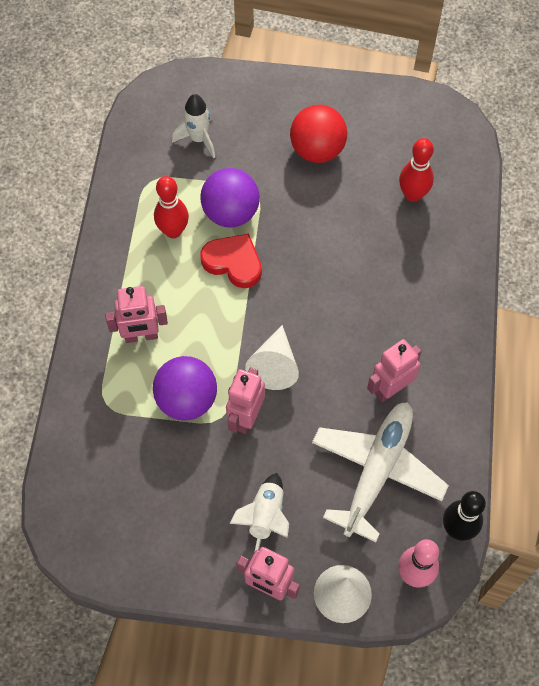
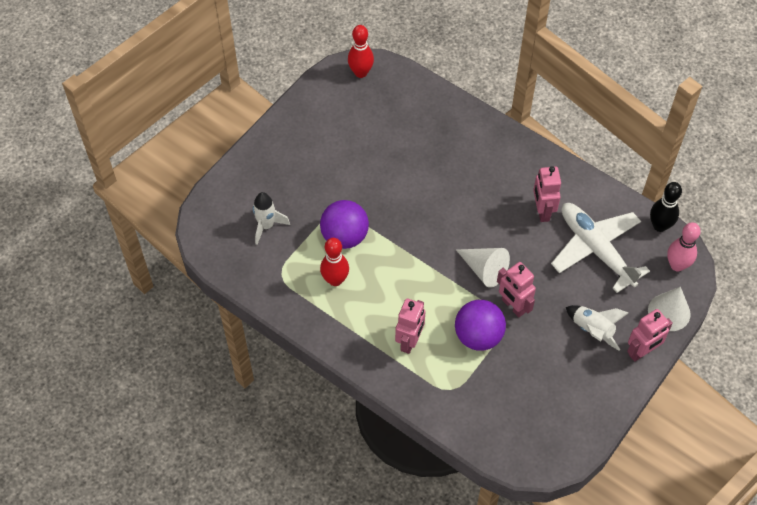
camera: 60 degrees left, 5 degrees down
(233, 262) = (387, 254): red heart -> none
(317, 150) = (329, 158): red ball -> none
(412, 195) = (404, 121): red bowling pin -> red bowling pin (361, 72)

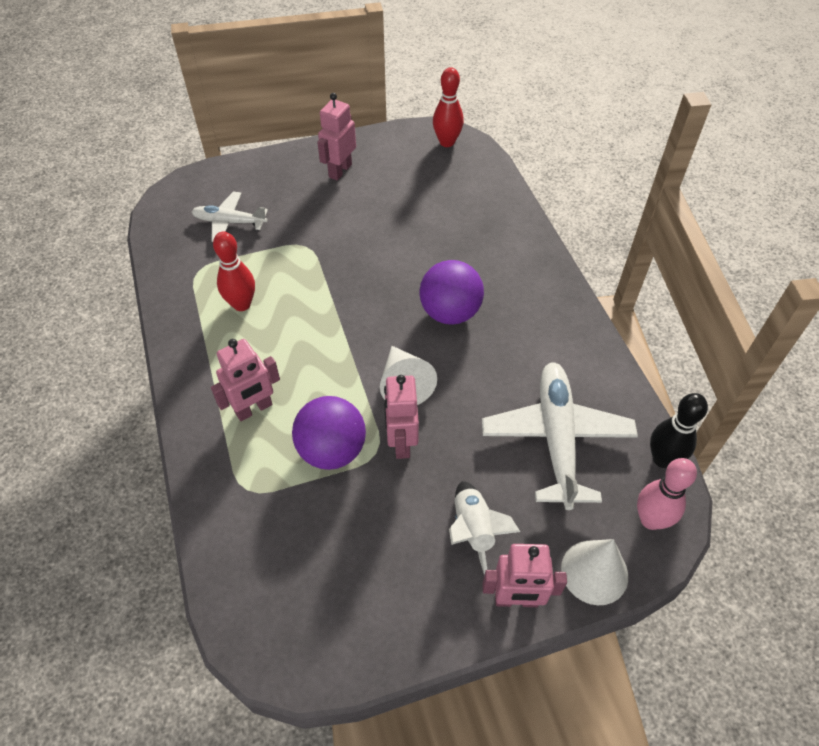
camera: 35 degrees right, 5 degrees down
(266, 226) = (229, 222): white rocket -> white plane
(345, 236) = (291, 270): purple ball -> purple ball (450, 312)
(542, 211) = (525, 361): pink robot -> pink robot (340, 171)

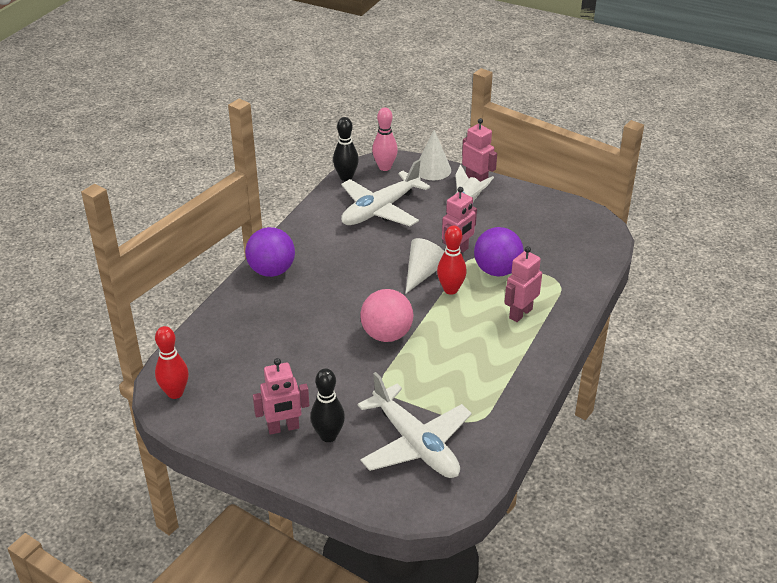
camera: 135 degrees left, 15 degrees down
(229, 222) = (415, 444): white plane -> white plane, size x1.72
(241, 304) = (469, 375): red bowling pin -> red bowling pin (450, 290)
(254, 409) = (520, 313): pink robot -> pink robot turned 60 degrees counterclockwise
(301, 186) = (328, 436): none -> black bowling pin
(356, 291) = (386, 335): none -> pink ball
(450, 312) = (349, 287): purple ball -> purple ball (271, 271)

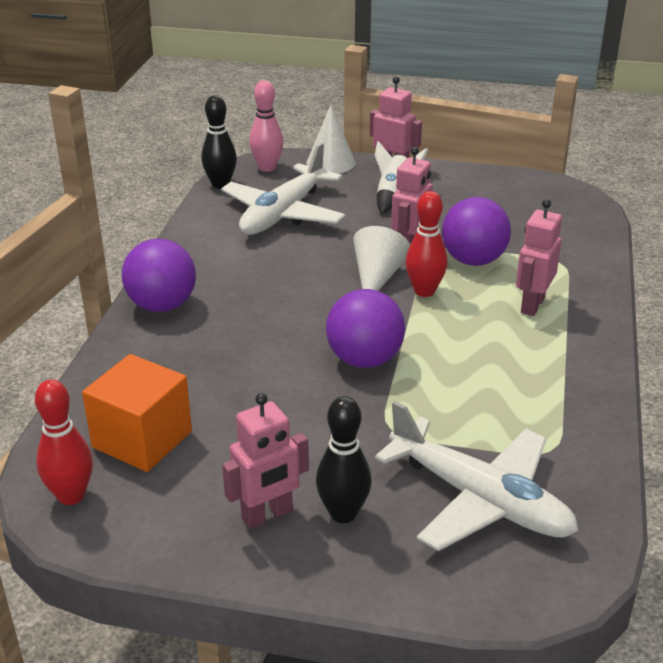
camera: 15 degrees left, 5 degrees down
(227, 364) = (142, 439): none -> orange cube
(386, 335) = (364, 360): pink ball -> purple ball

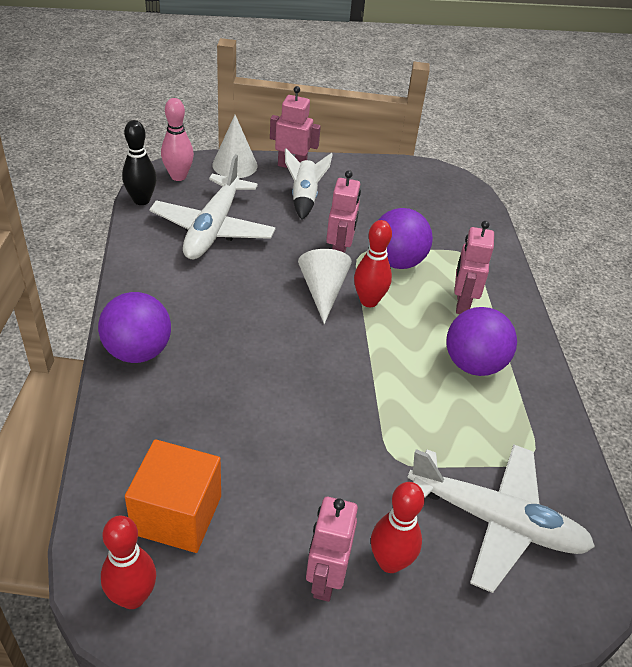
camera: 20 degrees left, 10 degrees up
(267, 515) = (325, 579): pink robot -> pink robot turned 150 degrees clockwise
(343, 513) = (390, 562): black bowling pin -> red bowling pin
(364, 360) = (345, 385): purple ball -> purple ball (473, 364)

